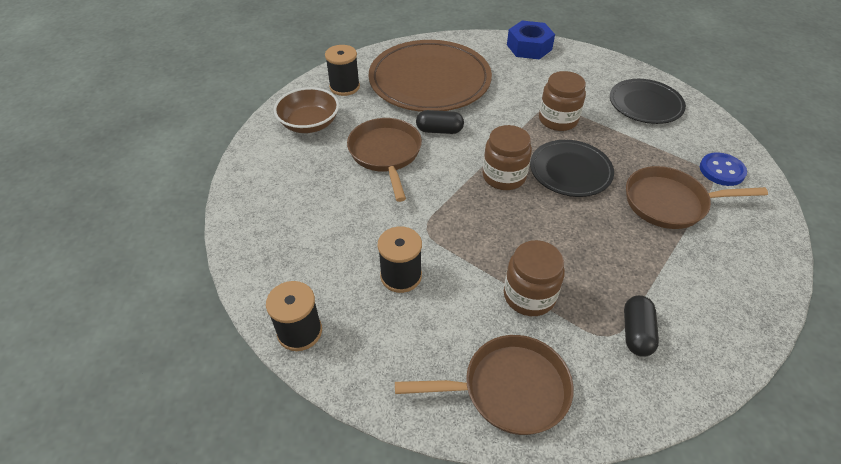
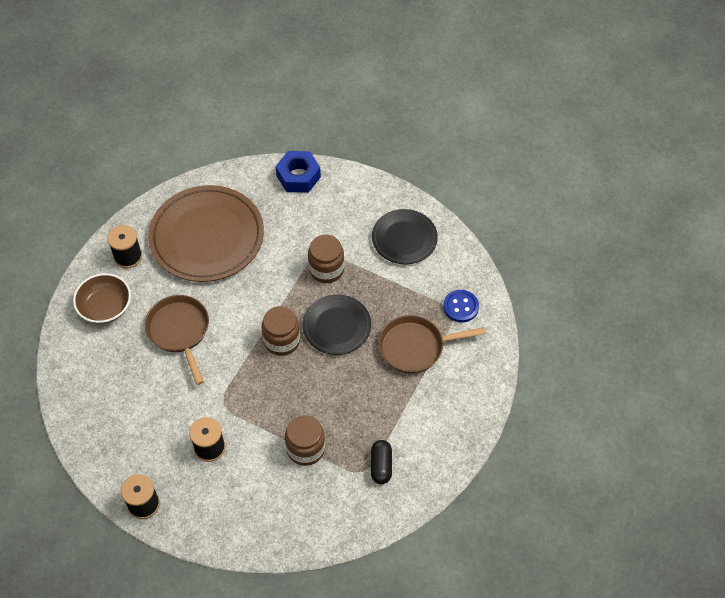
camera: 10 degrees left, 10 degrees up
(439, 130) = (223, 297): black capsule -> none
(508, 389) = (293, 521): brown pan -> none

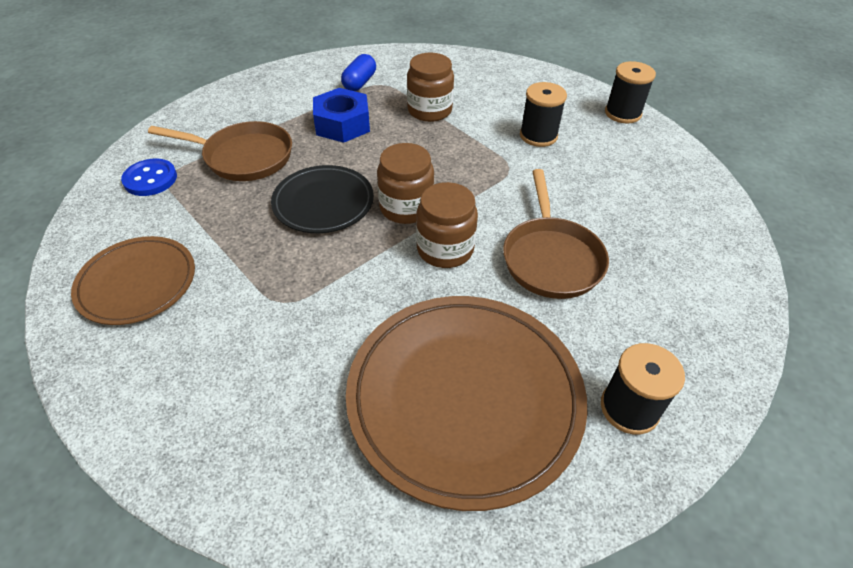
camera: 160 degrees left, 10 degrees down
(105, 307) = (674, 328): brown bowl -> none
(298, 176) = (221, 472): blue nut -> blue nut (342, 124)
(326, 269) = (288, 276): brown jar -> brown jar (445, 249)
(381, 466) = (359, 83): black capsule -> blue capsule
(404, 239) = (137, 283): black plate -> brown plate

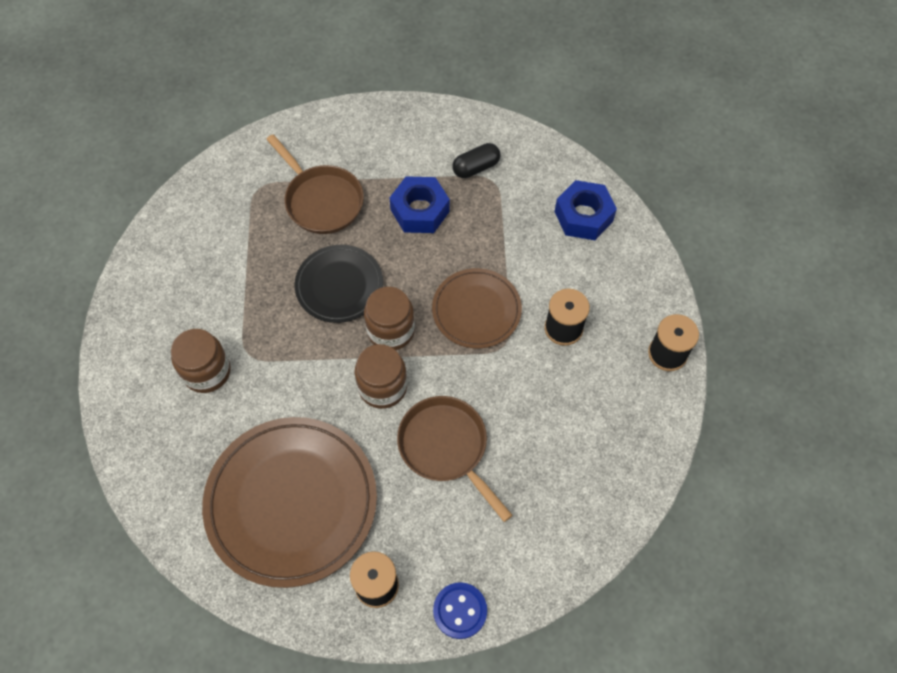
camera: 40 degrees right, 15 degrees up
(137, 283) = (179, 277): brown plate -> brown plate (476, 310)
(150, 179) = (246, 182): blue button -> blue button (460, 611)
(359, 83) = (476, 167): blue capsule -> black capsule
(429, 110) = (502, 239): brown jar -> brown jar (207, 372)
(471, 73) = (583, 216): none -> blue nut
(551, 258) = (446, 448): brown pan -> brown pan turned 105 degrees clockwise

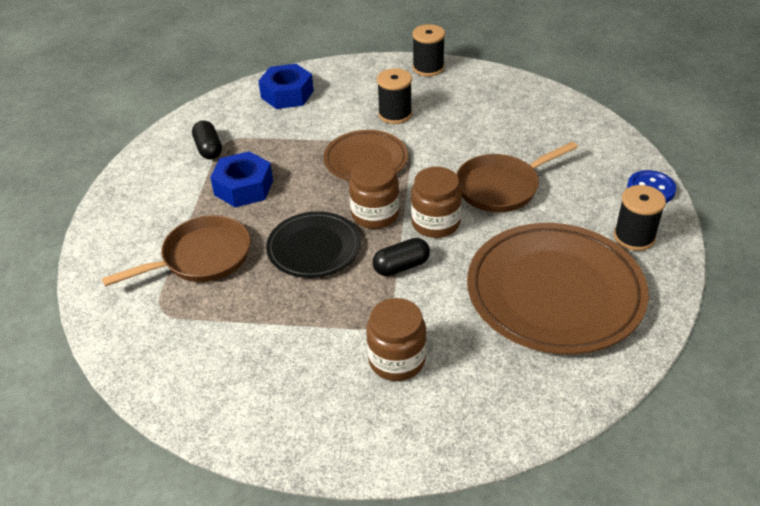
camera: 80 degrees left, 20 degrees down
(319, 362) = (401, 266): none -> black capsule

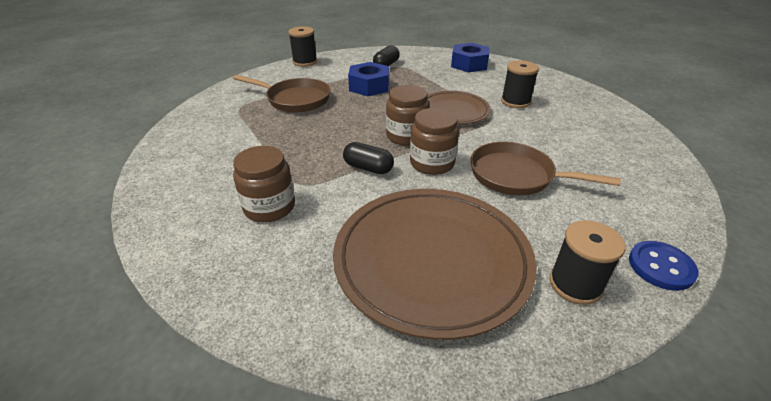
camera: 50 degrees right, 5 degrees down
(314, 248) = (345, 128): black plate -> none
(428, 68) = (584, 93): black spool -> black spool (305, 62)

